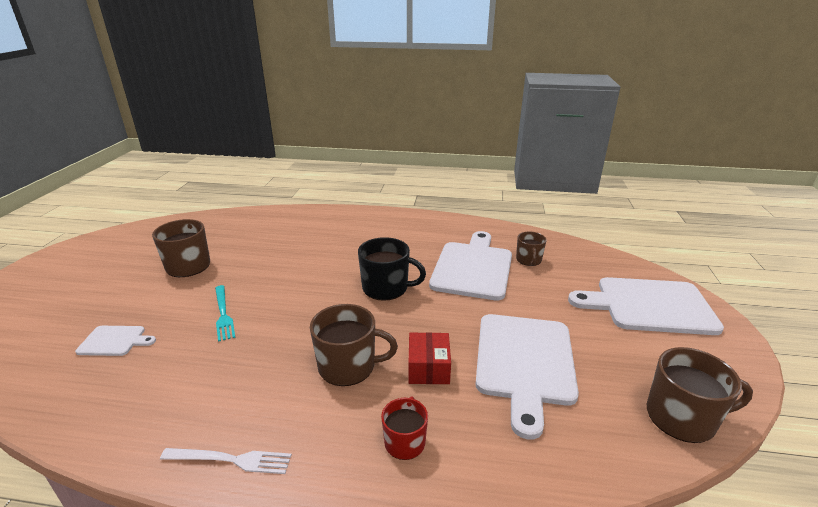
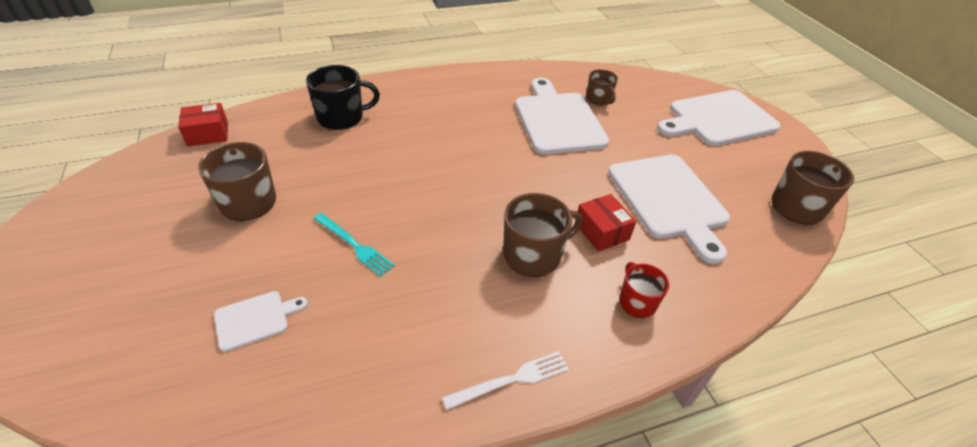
camera: 30 degrees left, 15 degrees up
(209, 219) = (208, 134): none -> red box
(386, 288) = (497, 164): black mug -> black mug (341, 117)

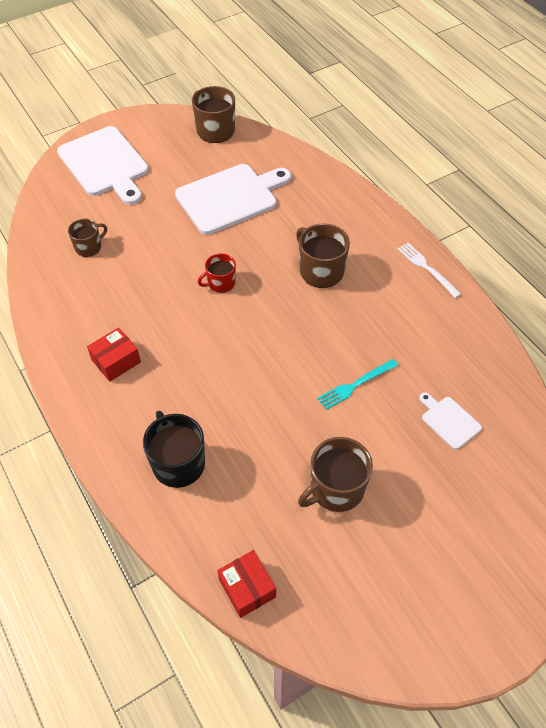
camera: 100 degrees left, 10 degrees up
(354, 245) = (355, 385): turquoise fork -> turquoise fork turned 150 degrees counterclockwise
(558, 120) = (135, 274): white cutting board -> none
(601, 231) = (281, 234): red box -> red box (116, 361)
(637, 302) = (341, 214): red mug -> red mug (220, 283)

